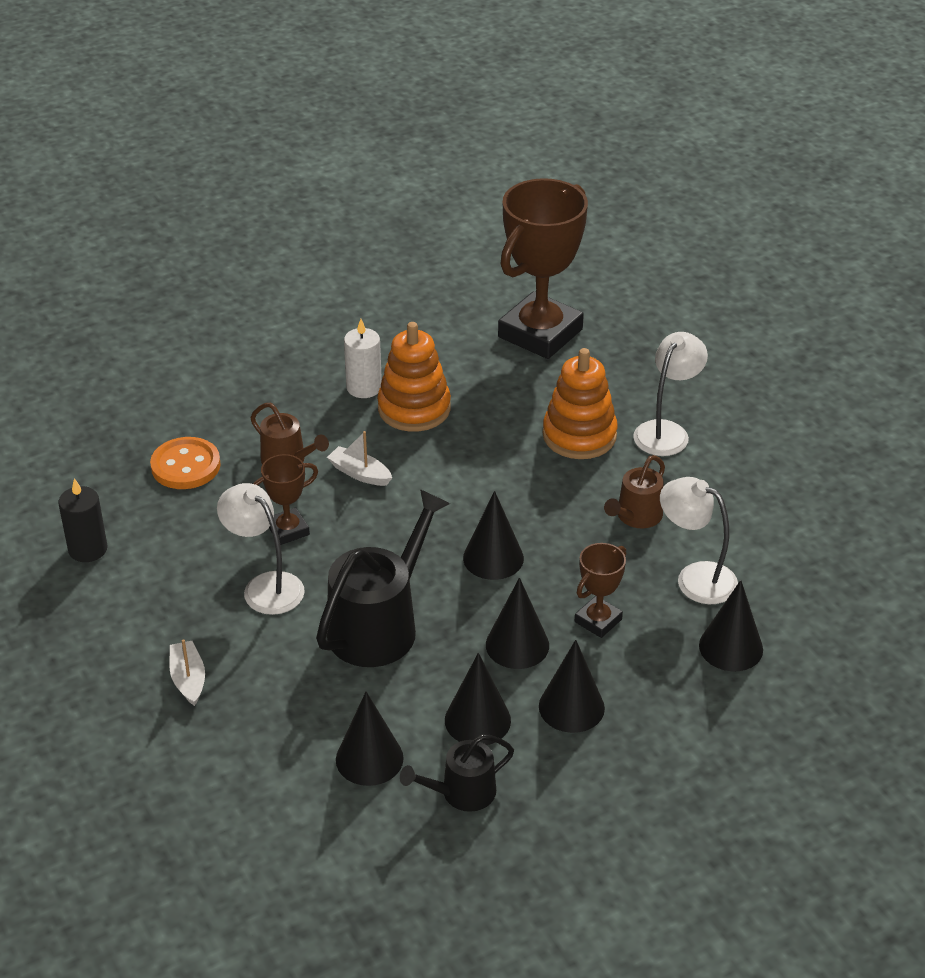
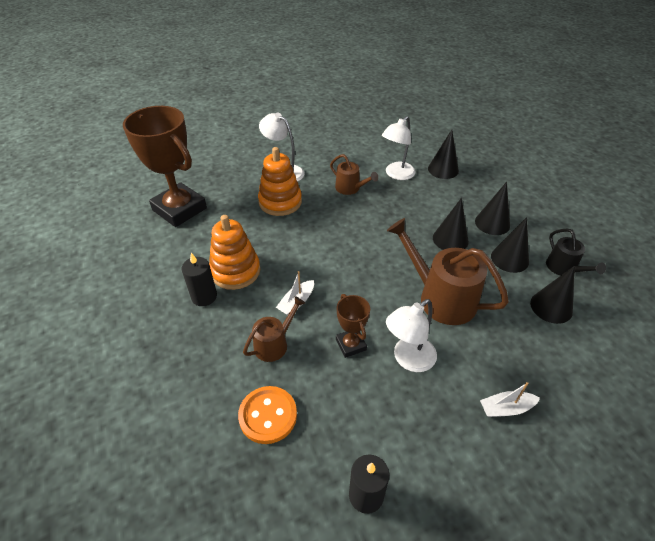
camera: 85 degrees left, 5 degrees up
(364, 387) = (204, 296): white candle -> black candle
(379, 625) = (441, 298): black watering can -> brown watering can
(493, 558) = (381, 244): black cone -> none
(598, 620) = (429, 208): brown trophy -> none

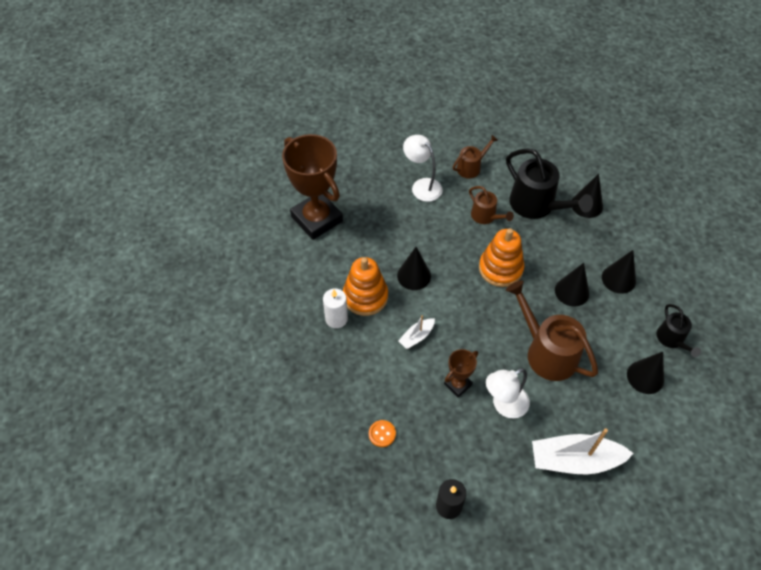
camera: 10 degrees right, 10 degrees up
(204, 296) = (336, 318): black candle -> white candle
(268, 415) = (382, 434): orange button -> orange button, size x0.59
(274, 344) = (393, 373): brown watering can -> brown watering can (471, 167)
(280, 202) = (414, 224): orange stacking toy -> orange stacking toy (500, 268)
(351, 345) = (458, 384): brown trophy -> brown trophy turned 60 degrees clockwise
(396, 174) = (536, 205): white lamp -> black watering can
(506, 408) = (575, 460): white boat -> white boat, size x2.00
(509, 259) = (623, 321): black cone -> black cone (414, 275)

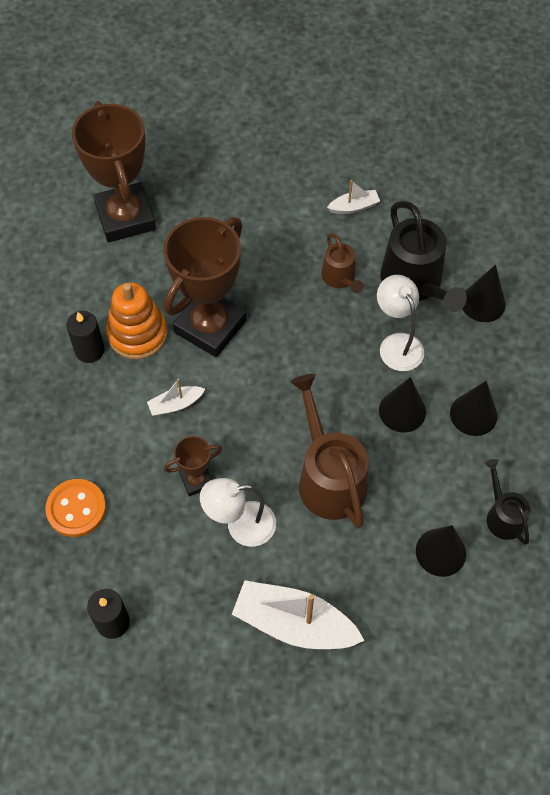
camera: 20 degrees right, 5 degrees up
(336, 318) = (89, 350): white candle -> black candle
(382, 434) = (76, 509): orange button -> orange button, size x1.69
(414, 275) = (210, 326): black cone -> brown trophy
(422, 186) = (278, 213): white lamp -> white lamp (397, 344)
(471, 167) = (354, 207): brown watering can -> white boat
(500, 268) = (324, 352): orange stacking toy -> none
(672, 339) = (503, 516): black watering can -> black watering can turned 150 degrees clockwise

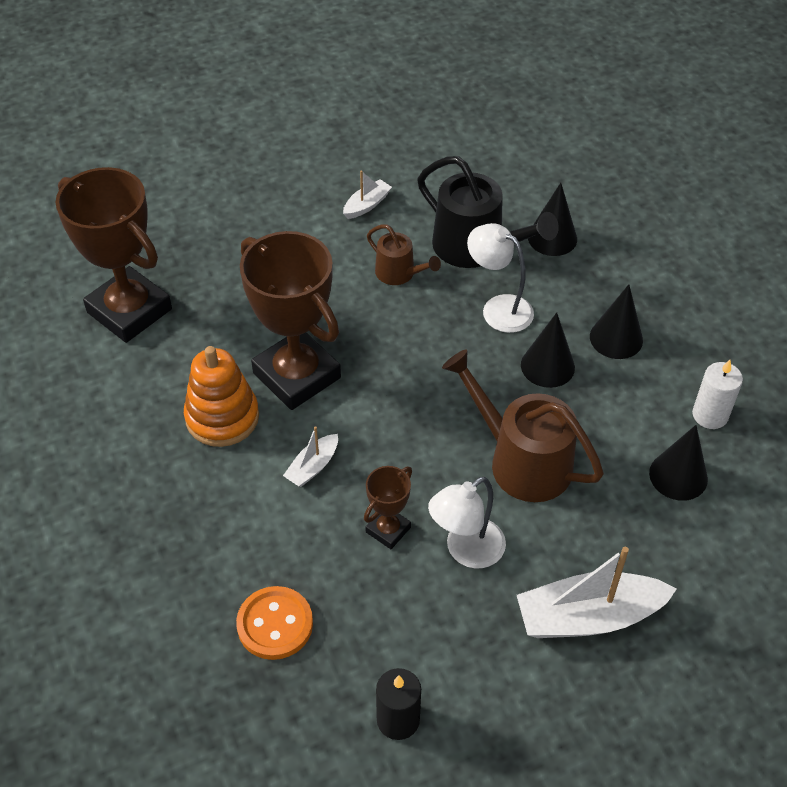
camera: 30 degrees left, 10 degrees down
(89, 350) = (179, 457): black candle -> none
(210, 326) = (297, 375): brown trophy -> brown trophy turned 45 degrees counterclockwise
(503, 516) = (710, 415): black watering can -> white candle

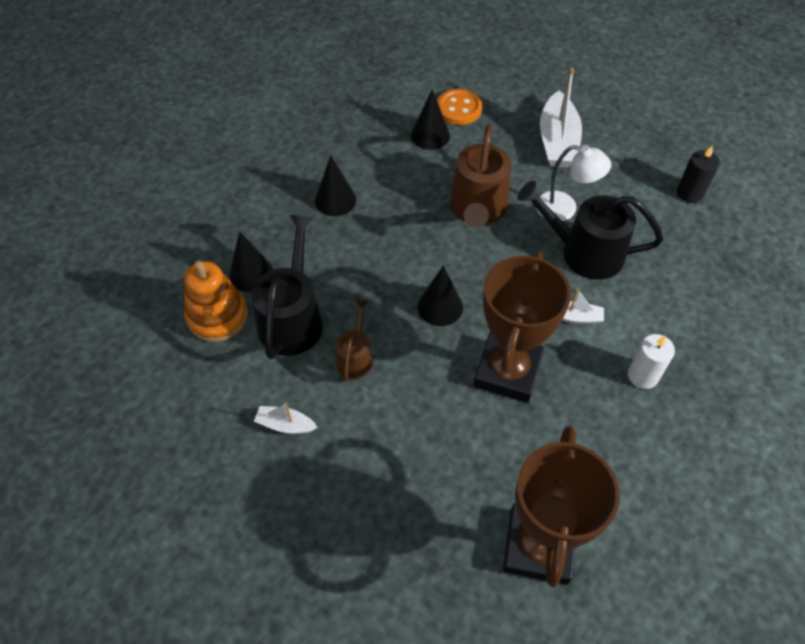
camera: 120 degrees left, 5 degrees up
(222, 417) = (582, 398): orange stacking toy -> orange stacking toy (217, 316)
(275, 624) = (695, 276): orange button -> orange button (459, 108)
(388, 530) = (584, 252): brown trophy -> black watering can
(498, 308) = (351, 276): white lamp -> none
(547, 366) = (387, 226): black cone -> black cone (440, 306)
(589, 617) = (557, 141): white boat -> white boat turned 45 degrees clockwise
(710, 415) = (371, 135): white candle -> white candle (643, 375)

